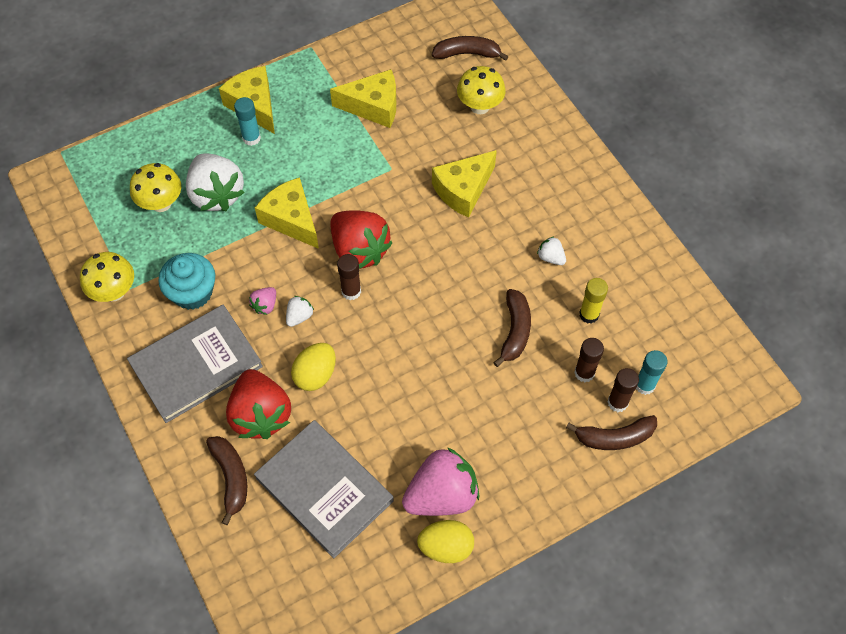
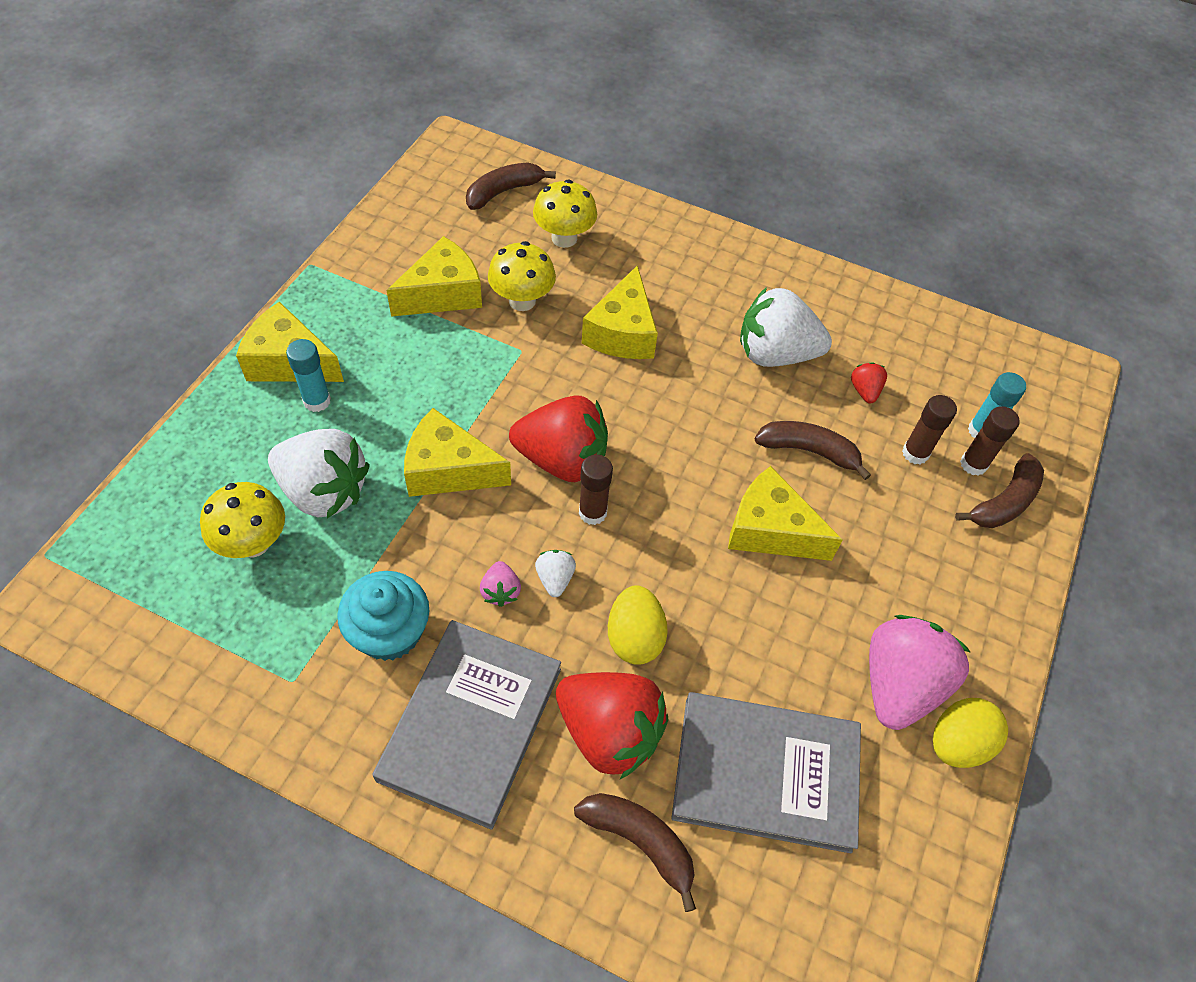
camera: 40 degrees left, 5 degrees down
(114, 291) = (274, 697): yellow mushroom -> yellow mushroom (522, 301)
(446, 363) = (770, 530): none -> yellow cheese
(515, 331) = (809, 451): brown banana -> brown banana turned 45 degrees counterclockwise
(551, 257) = (775, 354): white strawberry -> white strawberry, size x2.26
(589, 314) = (864, 391): yellow glue stick -> red strawberry

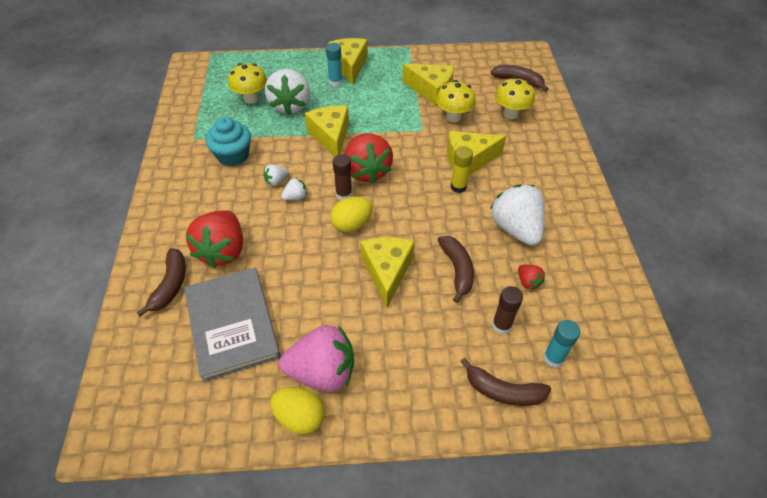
camera: 65 degrees right, 5 degrees down
(471, 723) = (202, 200): grey book -> none
(500, 591) = (276, 181): pink strawberry -> white strawberry
(634, 637) = (281, 240): yellow egg -> yellow egg (351, 224)
(665, 371) = (458, 187): none -> yellow glue stick
(864, 391) = (528, 282): red strawberry -> red strawberry turned 90 degrees clockwise
(973, 464) = (520, 362): brown glue stick -> none

